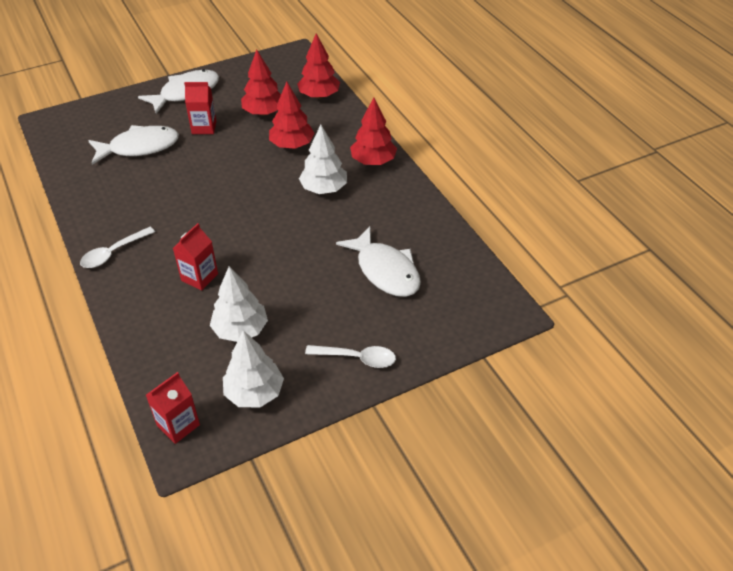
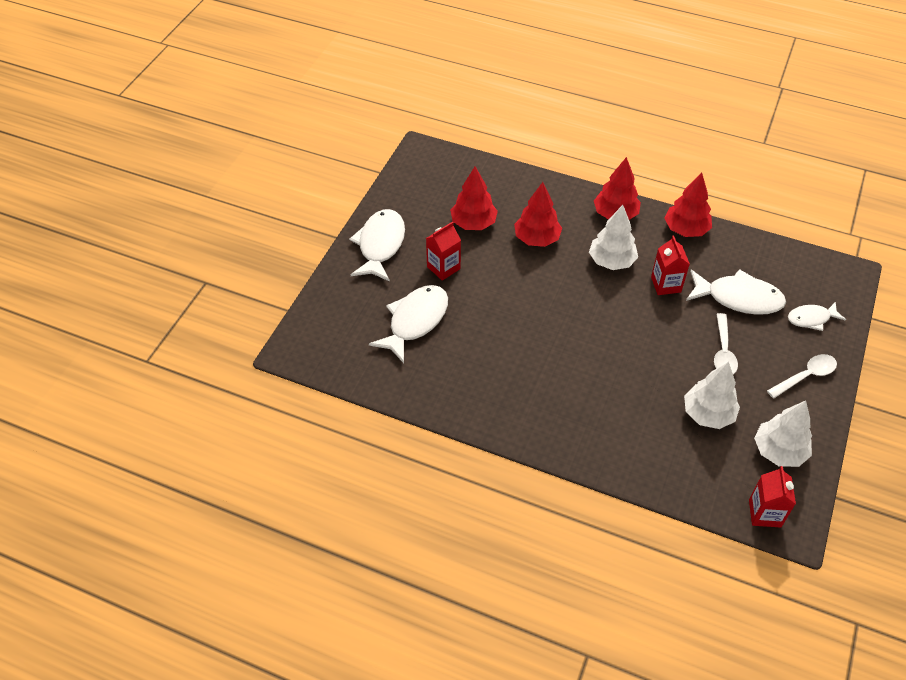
camera: 40 degrees left, 5 degrees up
(113, 253) = (531, 425): white spoon -> white spoon (723, 351)
(199, 277) = (623, 396): red carton -> red carton (666, 284)
(319, 95) = (496, 180): red tree -> red tree (685, 229)
(425, 322) = (811, 318): none -> white fish

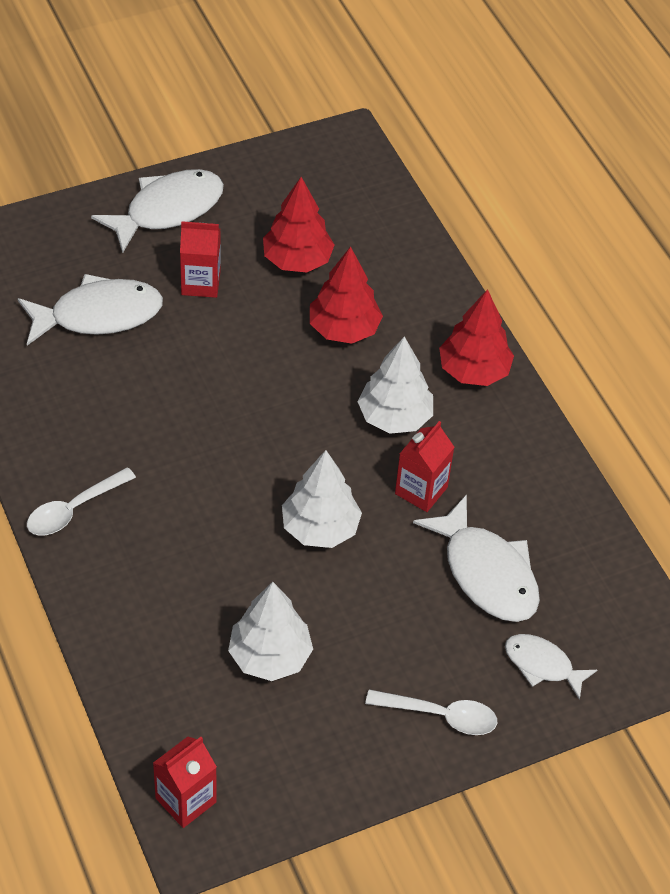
camera: 40 degrees right, 0 degrees up
(685, 229) = (535, 451): red tree -> none
(723, 351) = (382, 611): white spoon -> white spoon (74, 509)
(779, 451) = (292, 759): white tree -> white tree (320, 528)

